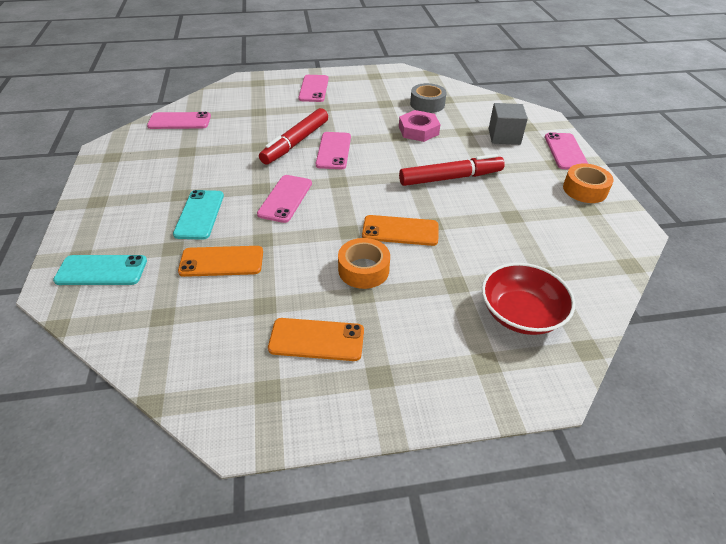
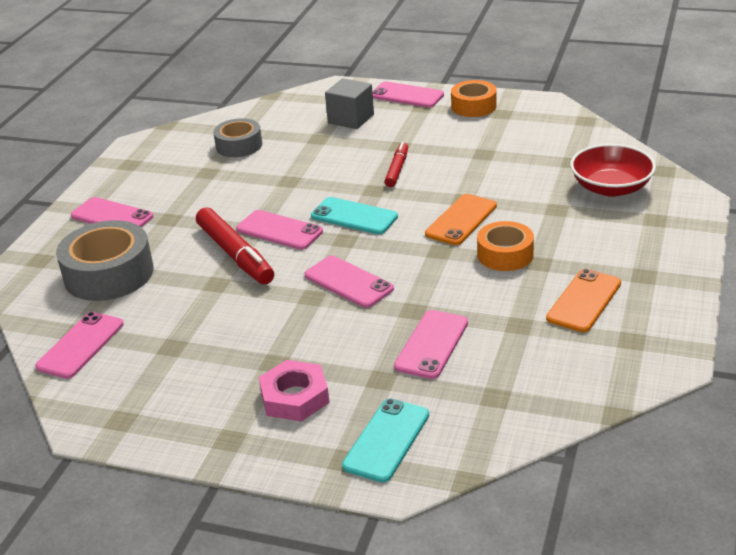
camera: 60 degrees left, 10 degrees down
(199, 214) = (330, 351): turquoise phone -> turquoise phone (354, 216)
(221, 261) = (432, 344): orange phone -> pink phone
(253, 107) = (109, 274): none -> grey tape
(418, 130) = (290, 165): pink nut -> pink nut (295, 397)
(450, 178) = (397, 169): red marker -> red marker, size x0.58

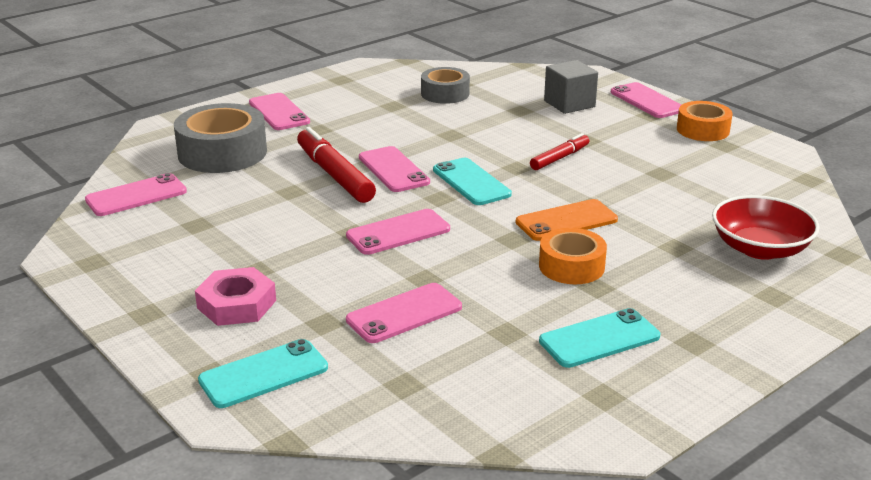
camera: 30 degrees right, 5 degrees down
(235, 254) = (334, 175): red marker -> red marker turned 150 degrees clockwise
(348, 282) = (398, 232): pink phone -> pink phone turned 75 degrees clockwise
(584, 301) = (599, 339): orange phone -> turquoise phone

